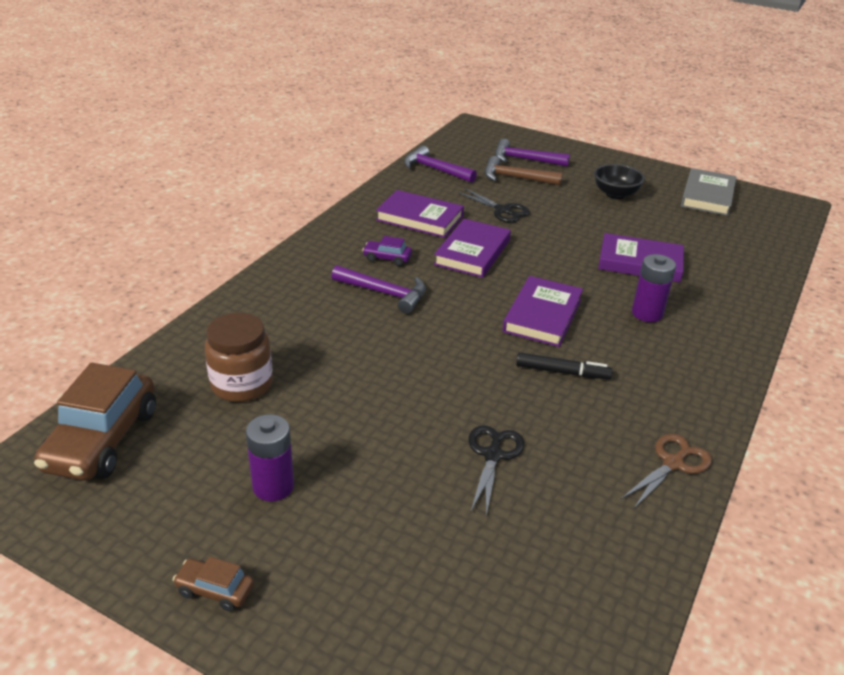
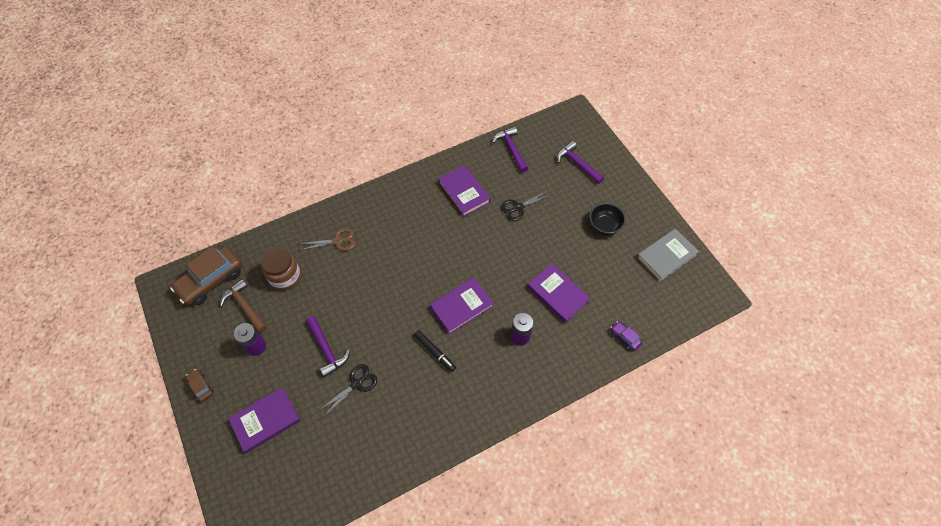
camera: 35 degrees right, 25 degrees up
(384, 293) = (395, 247): purple hammer -> purple hammer (327, 349)
(387, 258) = (419, 219): purple car -> purple car (624, 337)
(472, 252) = (468, 237): purple book -> purple book (266, 421)
(502, 210) = (518, 208): black scissors -> black scissors turned 75 degrees clockwise
(516, 178) = (554, 180): brown hammer -> brown hammer (245, 306)
(673, 463) = (432, 439): brown scissors -> brown scissors (337, 241)

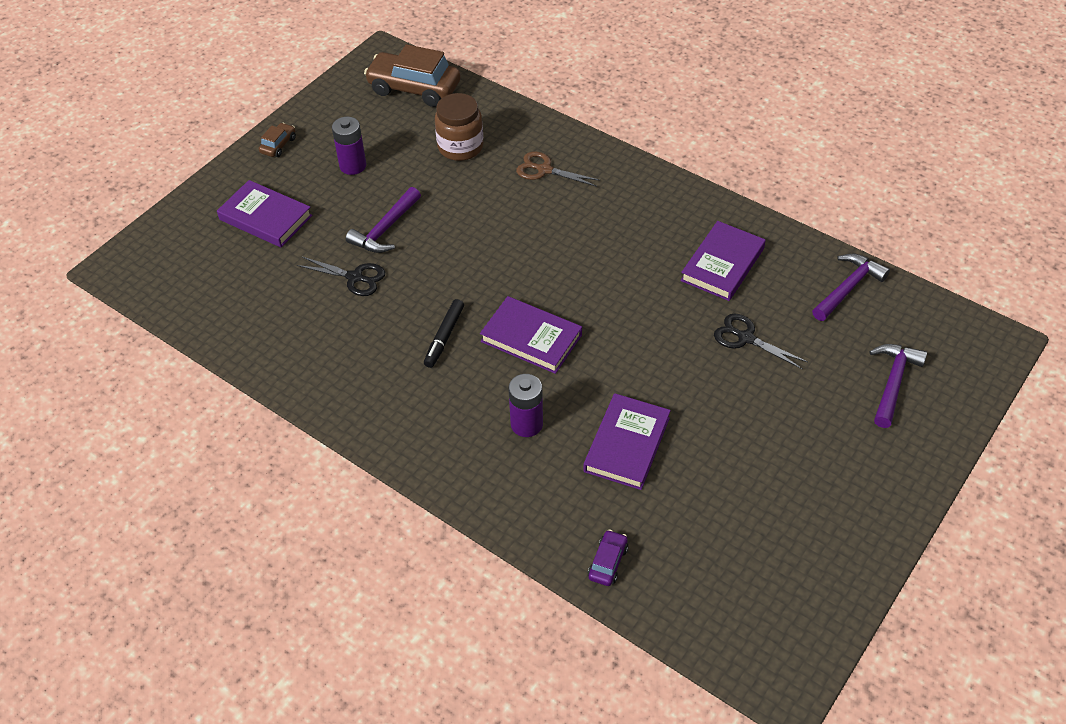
camera: 65 degrees right, 10 degrees down
(245, 306) = (398, 132): brown hammer -> none
(337, 241) = (544, 170): brown scissors -> brown scissors turned 150 degrees clockwise
(604, 226) = (799, 462): black bowl -> none
(666, 256) = (805, 574): grey book -> none

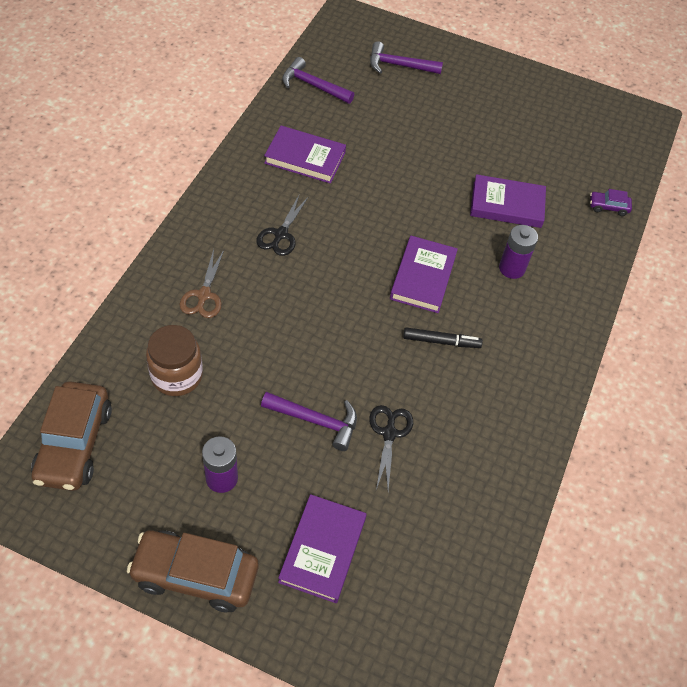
camera: 110 degrees left, 5 degrees up
(278, 145) = (195, 575): brown car -> brown car, size x2.18
(746, 338) = (381, 142): black scissors -> black scissors (281, 234)

